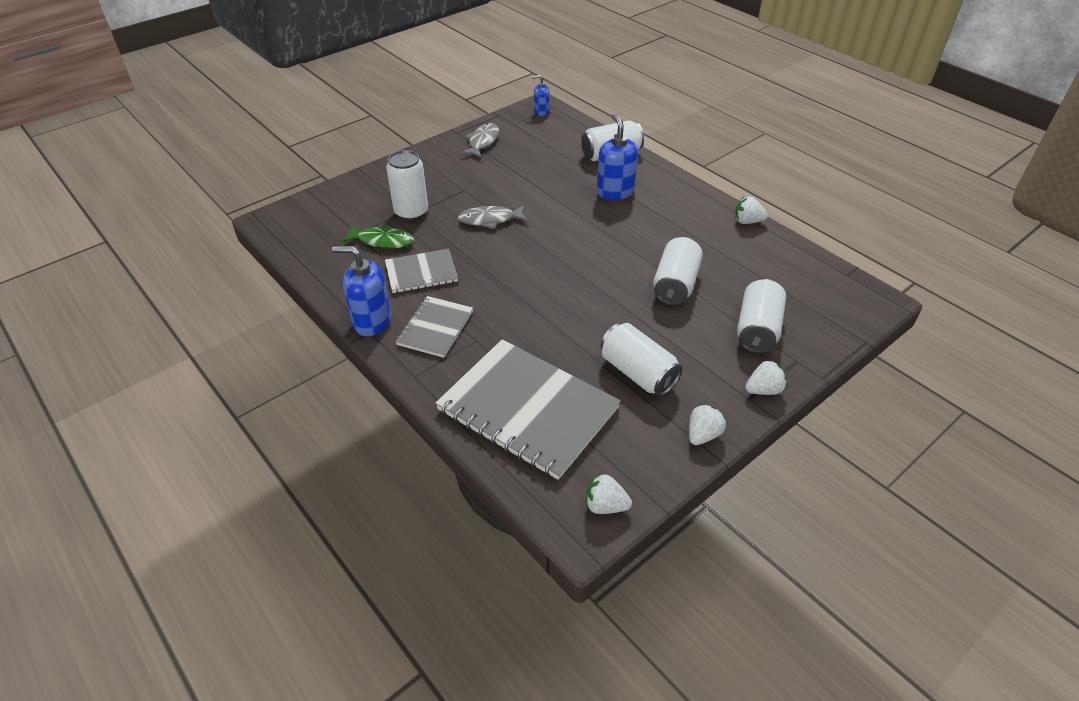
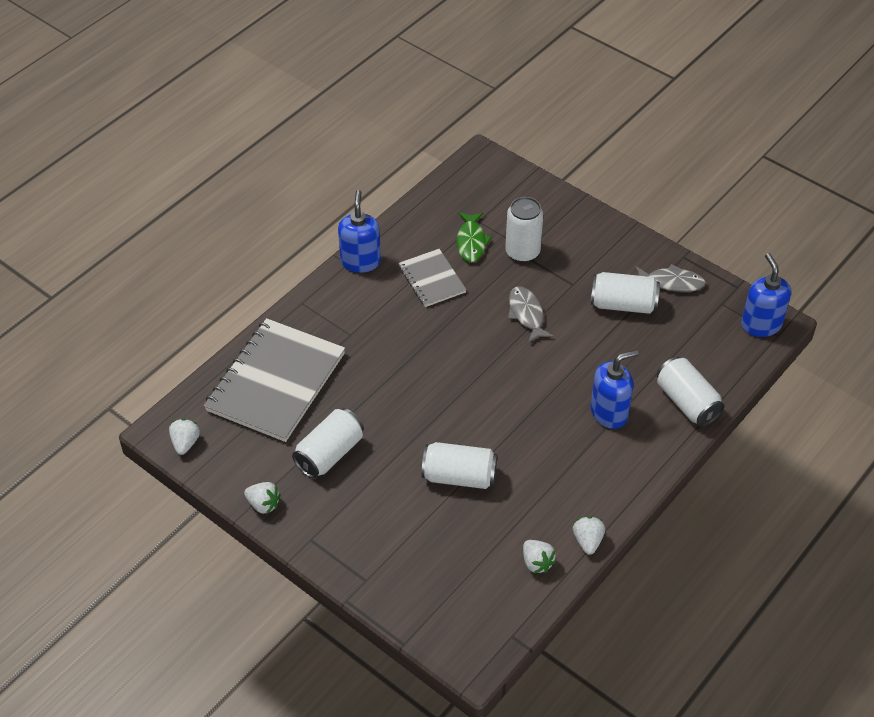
camera: 80 degrees right, 5 degrees up
(435, 328) = (360, 304): grey notebook -> none
(541, 111) = (761, 324): blue soap dispenser -> blue soap dispenser, size x1.77
(757, 329) = (405, 547): white can -> white can (623, 304)
(763, 390) = (323, 550): white strawberry -> white strawberry (537, 562)

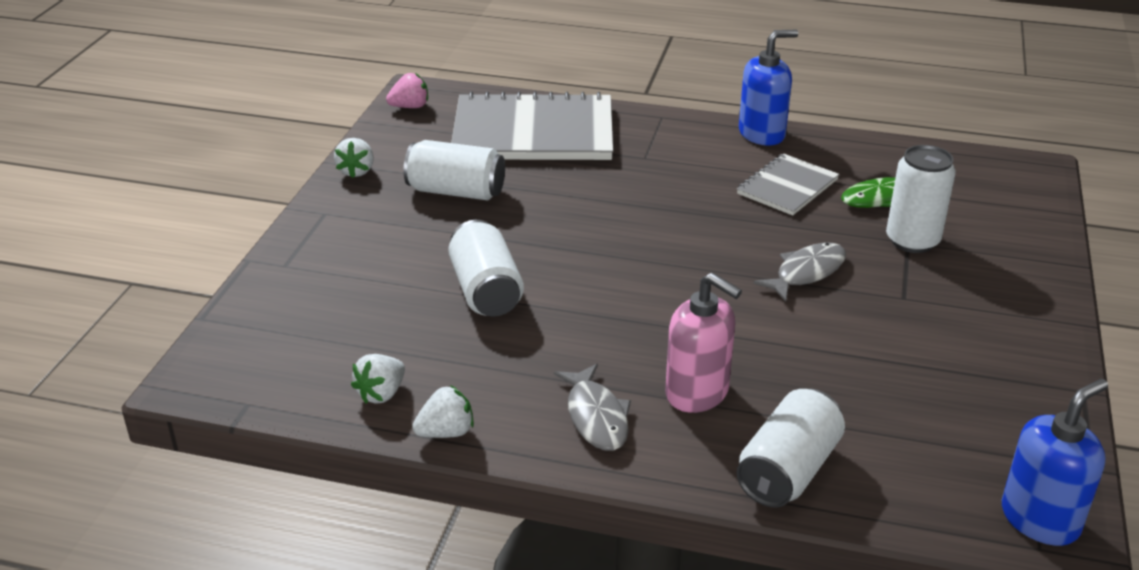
camera: 65 degrees right, 15 degrees down
(185, 443) = (410, 107): white strawberry -> pink strawberry
(609, 413) = (697, 393): blue soap dispenser -> pink soap dispenser
(623, 304) = (916, 353): white can -> none
(671, 282) = (1015, 391): grey fish -> grey fish (596, 417)

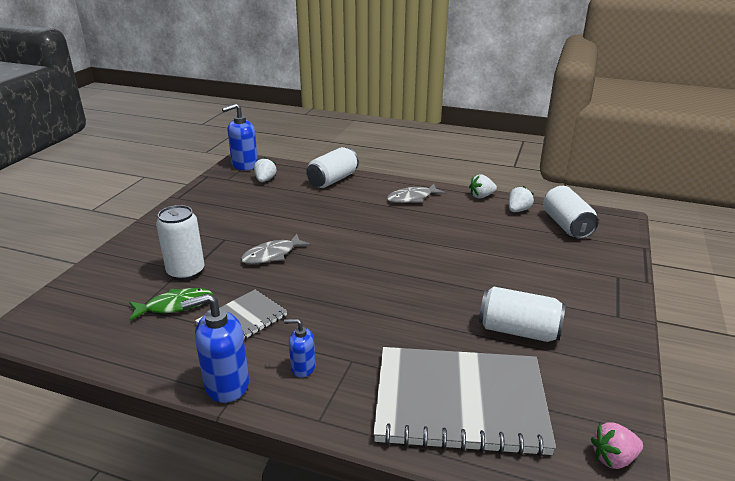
camera: 175 degrees left, 5 degrees down
(356, 171) = (618, 359): white strawberry -> white strawberry (265, 180)
(486, 291) = (476, 254): white can -> white can (566, 225)
(596, 417) = (412, 198): grey fish -> grey fish turned 105 degrees counterclockwise
(693, 149) = (303, 368): none -> blue soap dispenser
(697, 393) = (362, 204): pink soap dispenser -> none

